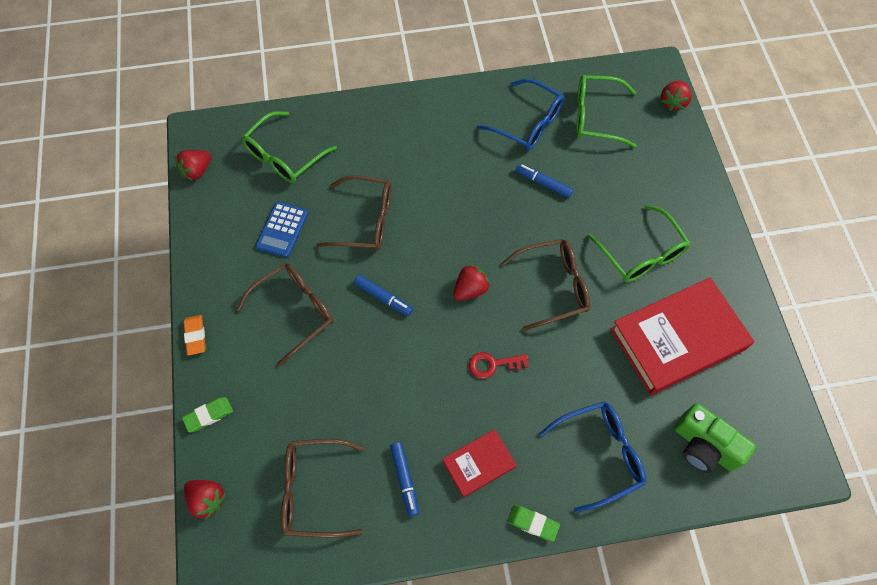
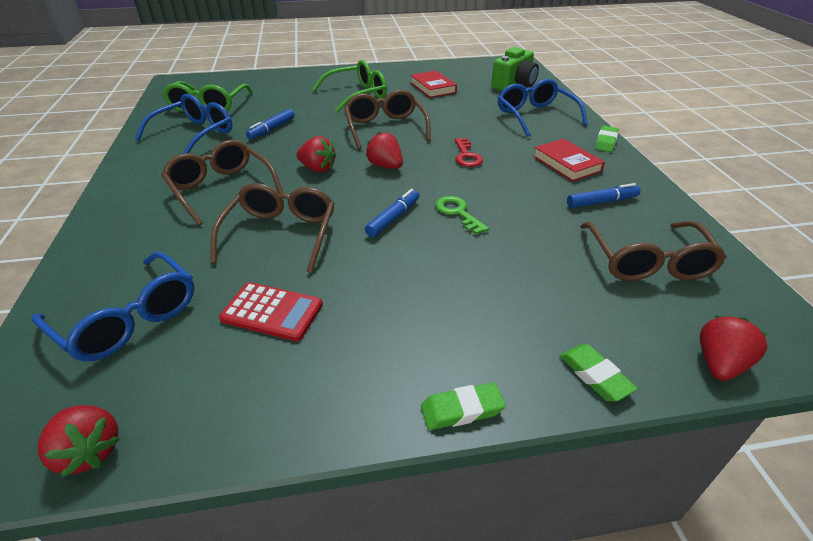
camera: 90 degrees left, 25 degrees down
(195, 336) = (462, 410): orange eraser -> green eraser
(282, 230) = (272, 312): blue calculator -> red calculator
(284, 156) = (129, 319): green glasses -> blue glasses
(295, 311) = (412, 290): brown glasses -> brown glasses (221, 189)
(390, 348) = (458, 213): none -> green key
(673, 102) = (213, 78): red strawberry -> red strawberry (318, 169)
(677, 339) = (433, 87): red book -> red book, size x0.50

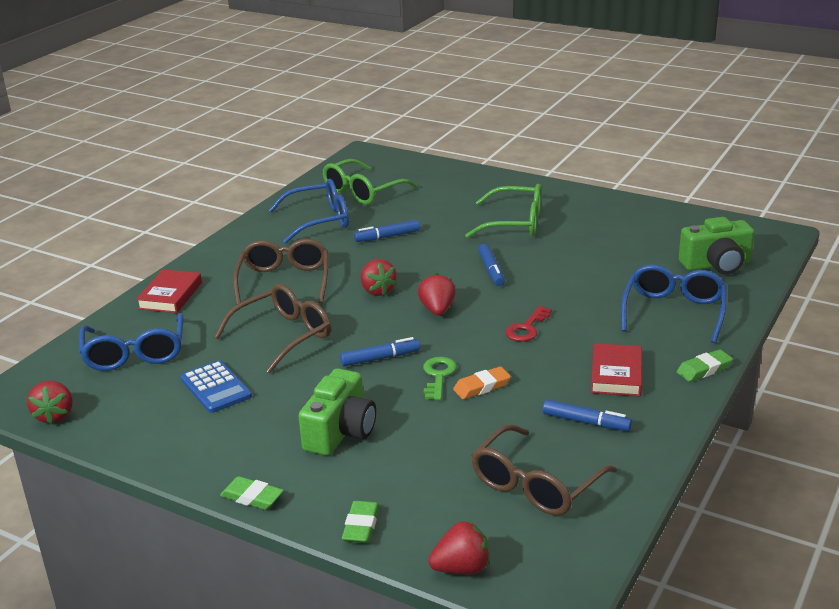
camera: 40 degrees right, 10 degrees down
(272, 312) = (216, 388): red calculator -> blue calculator
(385, 128) = (491, 270): brown glasses -> blue marker
(433, 87) = (610, 239): red book -> red book (170, 295)
(449, 295) = (340, 432): none -> green camera
(500, 207) = (482, 387): none -> orange eraser

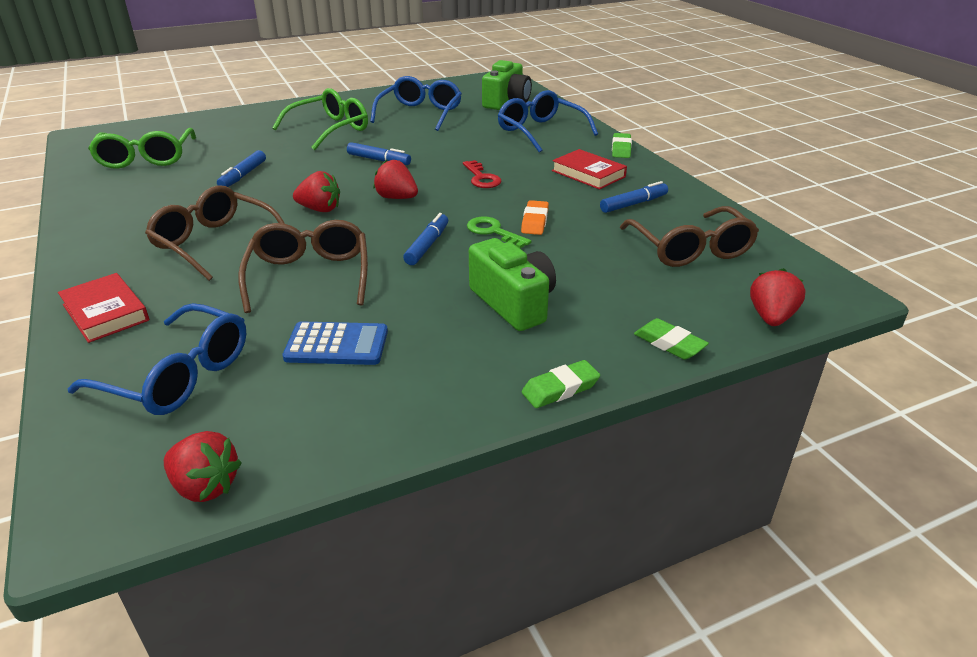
camera: 55 degrees left, 5 degrees up
(319, 220) = (148, 191): blue glasses -> blue glasses (420, 113)

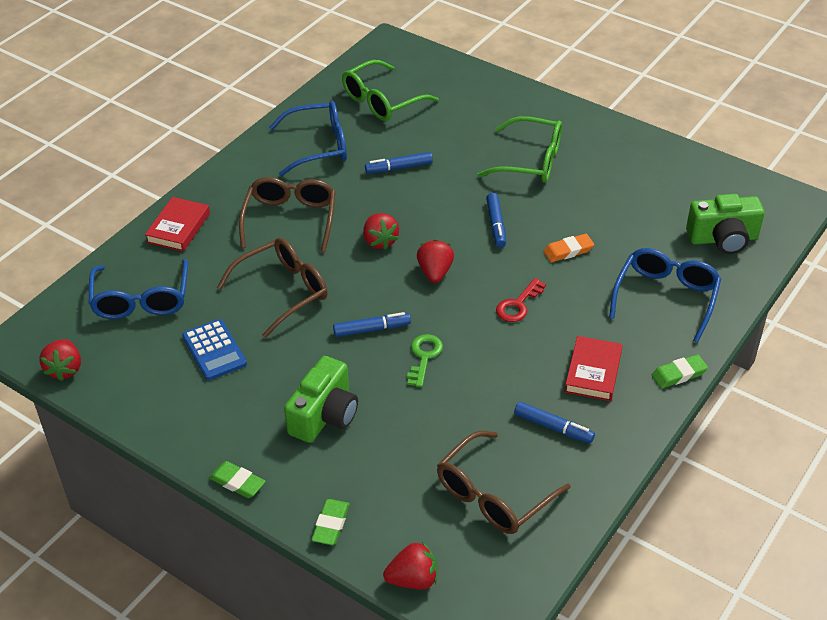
camera: 60 degrees right, 10 degrees up
(420, 113) = (626, 196): blue glasses -> blue glasses (319, 146)
(535, 221) = (463, 374): orange eraser -> orange eraser (568, 251)

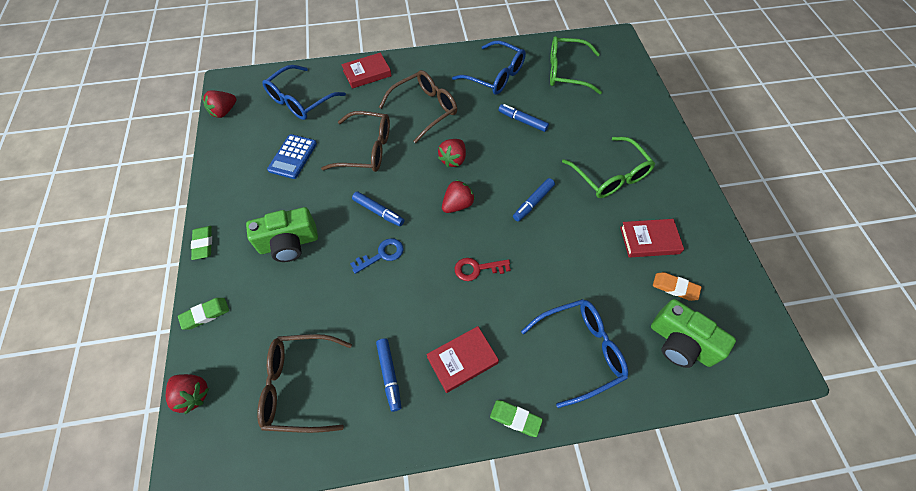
camera: 45 degrees right, 15 degrees up
(424, 357) = (382, 255): green key -> blue key
(568, 251) = (556, 258): orange eraser -> orange eraser (675, 288)
(619, 187) = (649, 240): none -> red book

